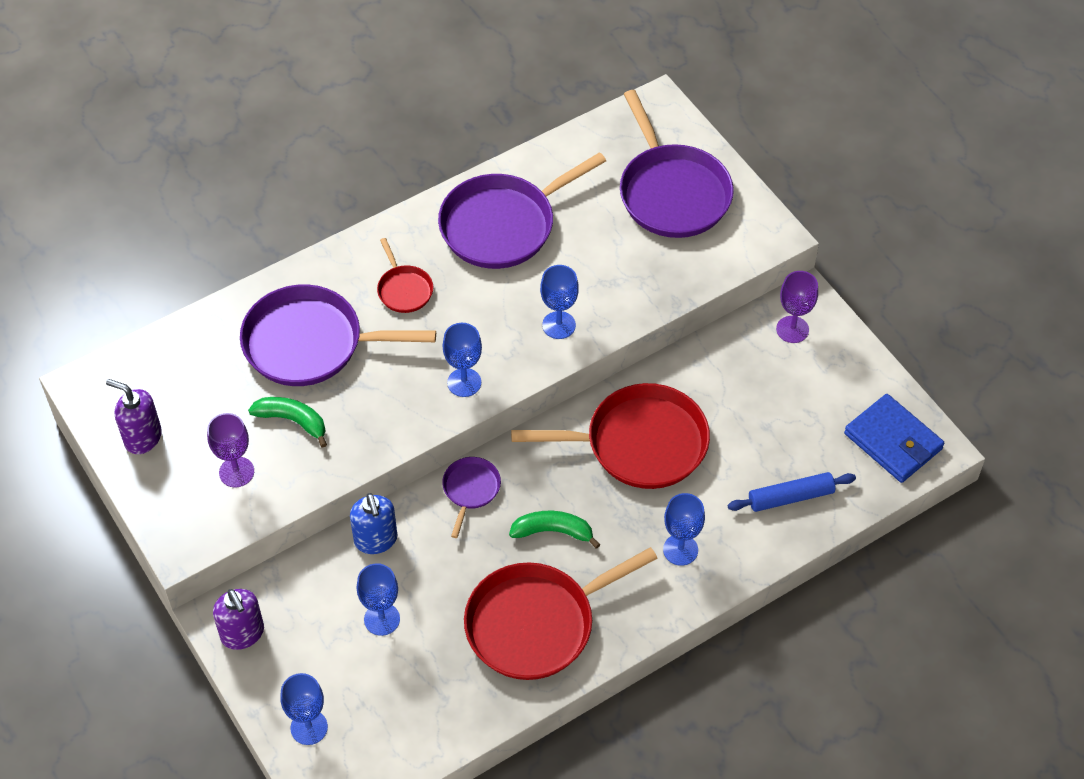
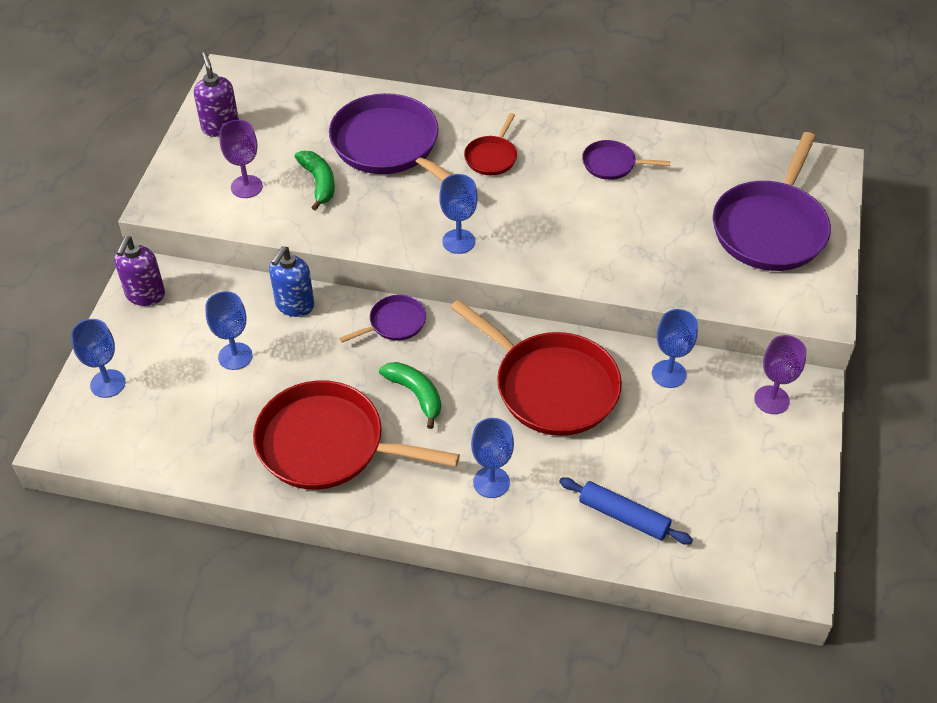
camera: 45 degrees right, 5 degrees down
(502, 225) = (611, 164): purple pan -> purple pan, size x0.48
(559, 325) = (572, 254): blue goblet -> blue goblet (669, 374)
(893, 441) = (761, 545): blue wallet -> none

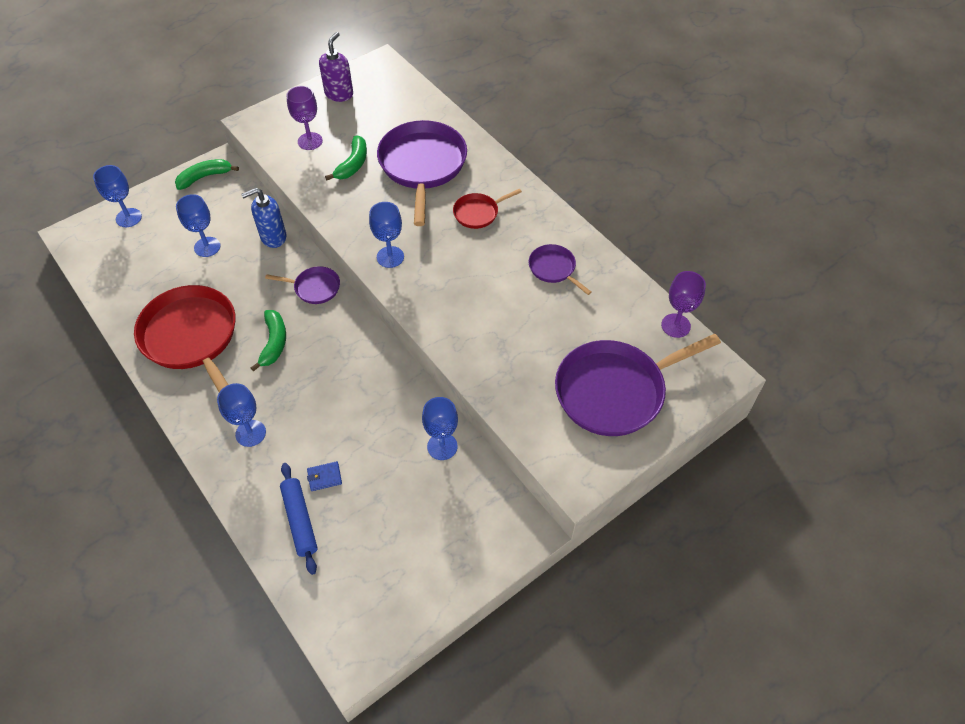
camera: 40 degrees right, 5 degrees up
(145, 295) = (205, 177): purple soap dispenser -> green banana
(551, 386) = (358, 398): red pan -> none
(602, 468) = (324, 477): none -> blue wallet
(771, 400) = (490, 519): purple goblet -> purple goblet (675, 325)

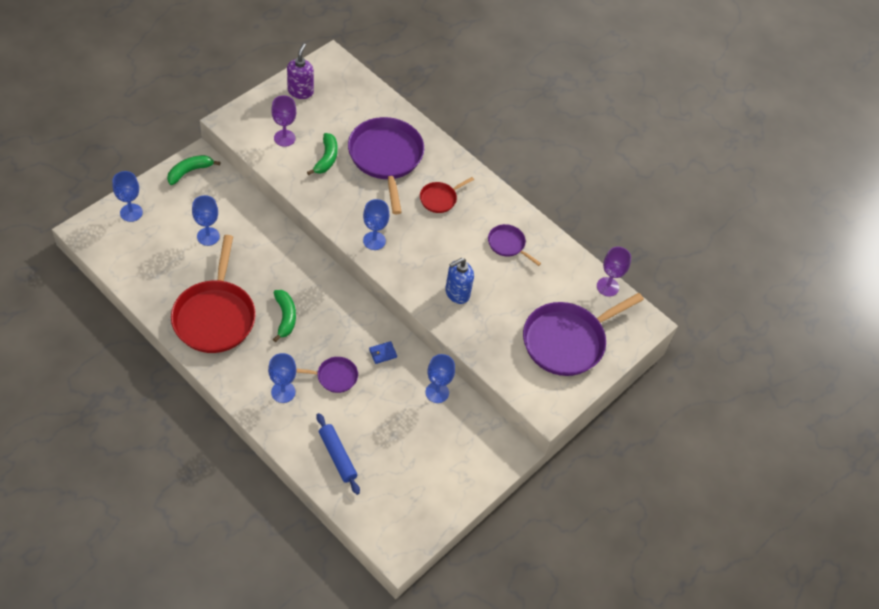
camera: 15 degrees left, 0 degrees up
(192, 337) = (215, 316): red pan -> red pan turned 135 degrees counterclockwise
(273, 237) = (263, 225): blue soap dispenser -> blue soap dispenser (457, 293)
(315, 288) = (309, 268): purple pan -> purple pan (334, 376)
(324, 477) = (349, 422): blue wallet -> blue wallet (383, 353)

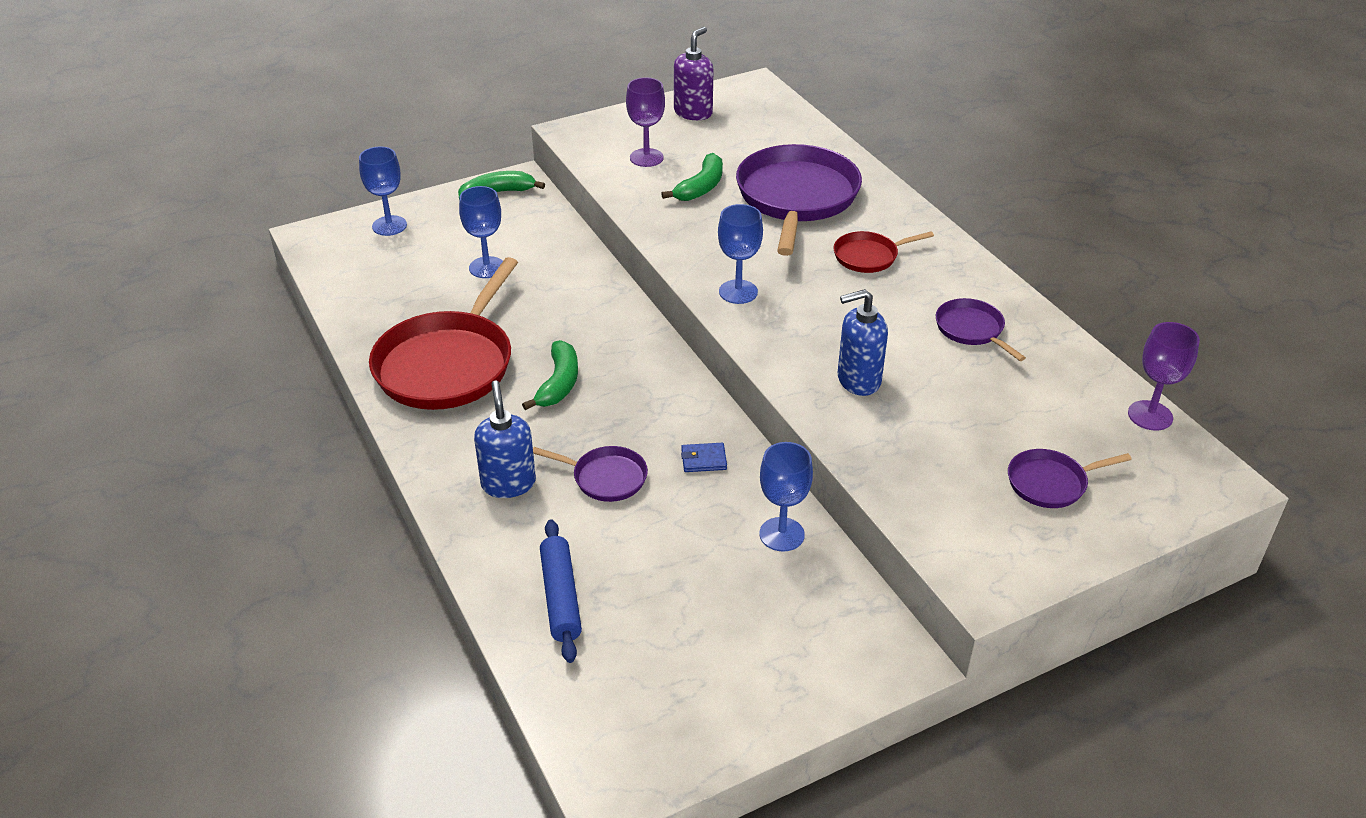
camera: 25 degrees right, 15 degrees down
(283, 392) = (508, 483): blue goblet -> blue soap dispenser
(567, 341) = (1050, 483): purple pan -> purple pan, size x0.48

